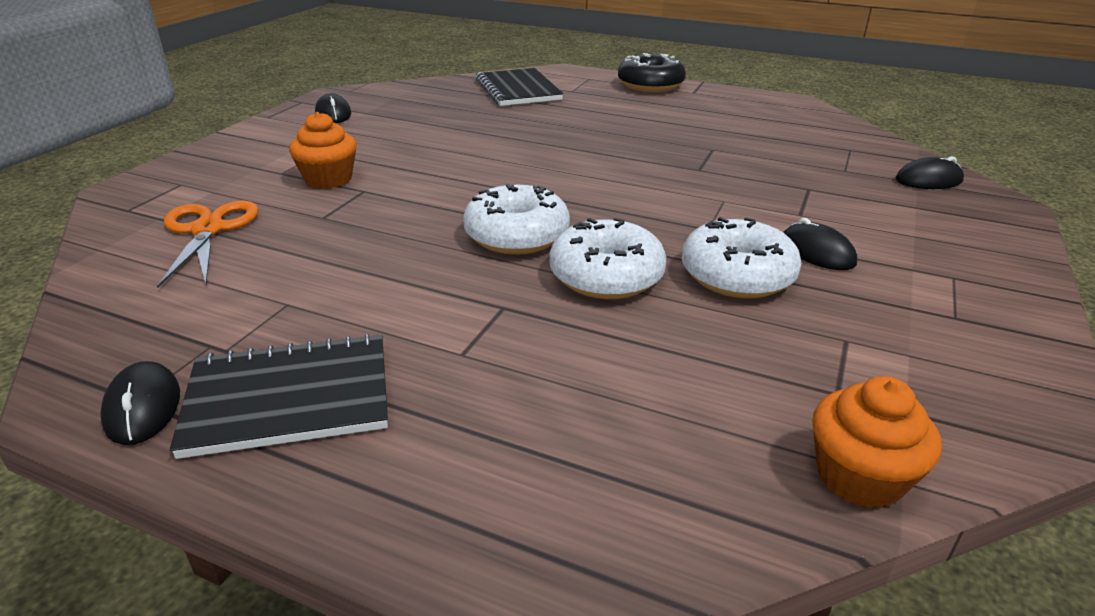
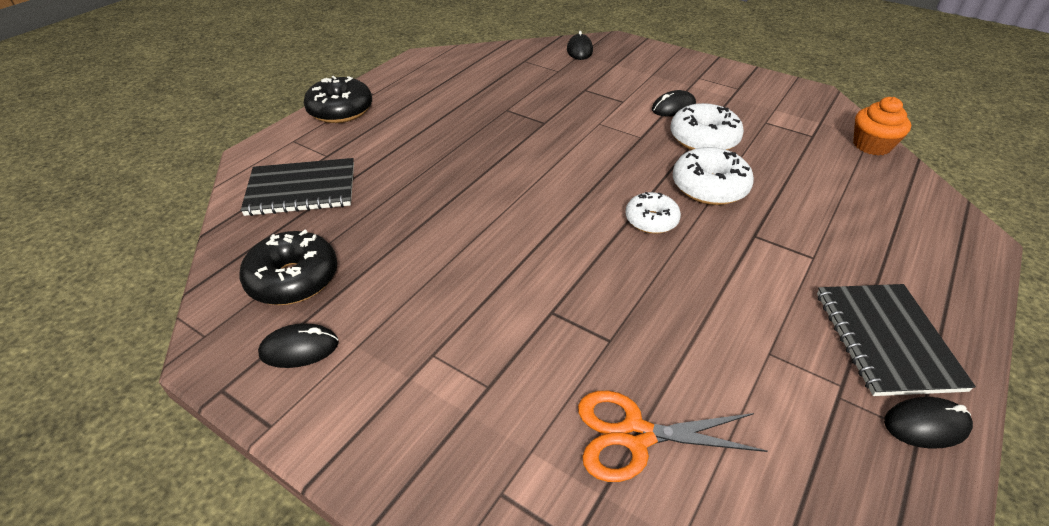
camera: 80 degrees left, 10 degrees up
(328, 179) = (517, 341): orange cupcake -> none
(406, 103) = (293, 279): none -> black donut
(517, 236) = (651, 220): white donut -> white donut, size x0.66

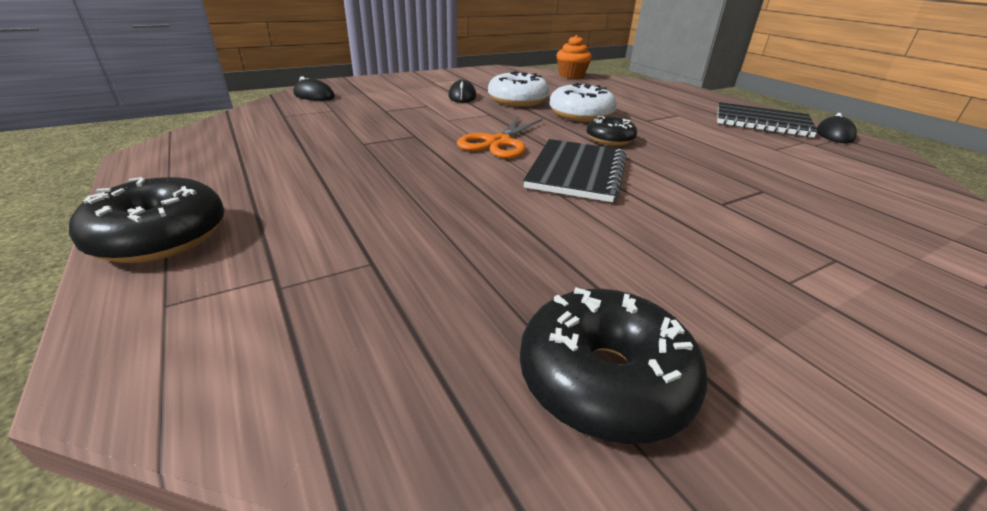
camera: 65 degrees left, 10 degrees down
(299, 349) = (788, 404): black mouse -> none
(301, 189) = (345, 323): black notebook -> black notebook (577, 172)
(634, 435) = (878, 210): orange scissors -> orange scissors (498, 143)
(651, 220) = (609, 139): white donut -> black donut

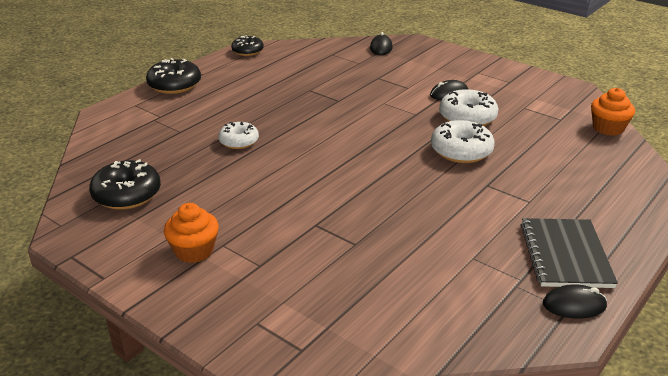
camera: 70 degrees right, 0 degrees up
(466, 213) = (239, 141): none -> white donut
(498, 143) = (353, 130): orange scissors -> none
(577, 172) = (324, 165): black notebook -> none
(609, 139) = (407, 171): black donut -> black donut (247, 51)
(818, 314) = (194, 251): none -> orange cupcake

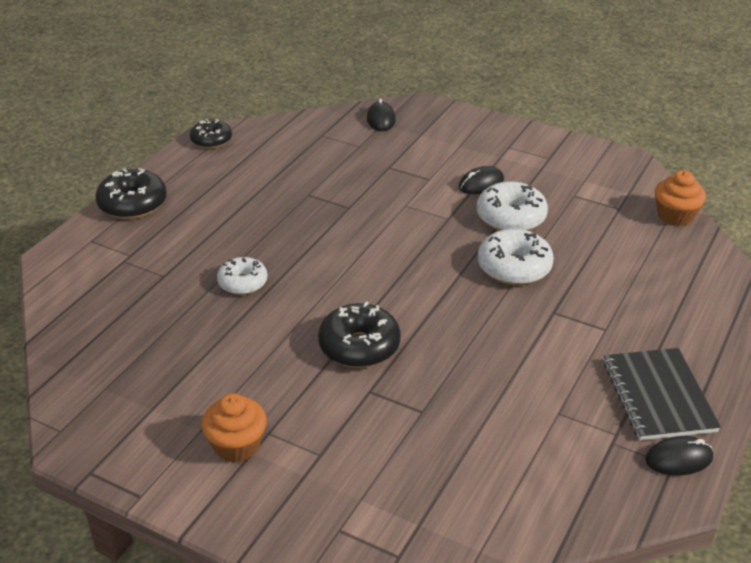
camera: 10 degrees left, 5 degrees up
(127, 195) = (128, 377): black donut -> black donut (359, 346)

